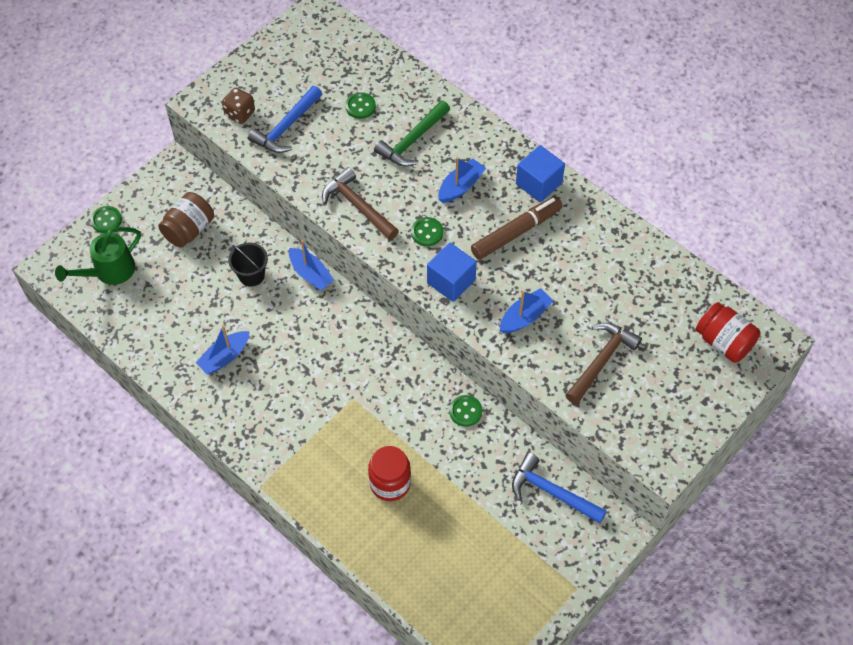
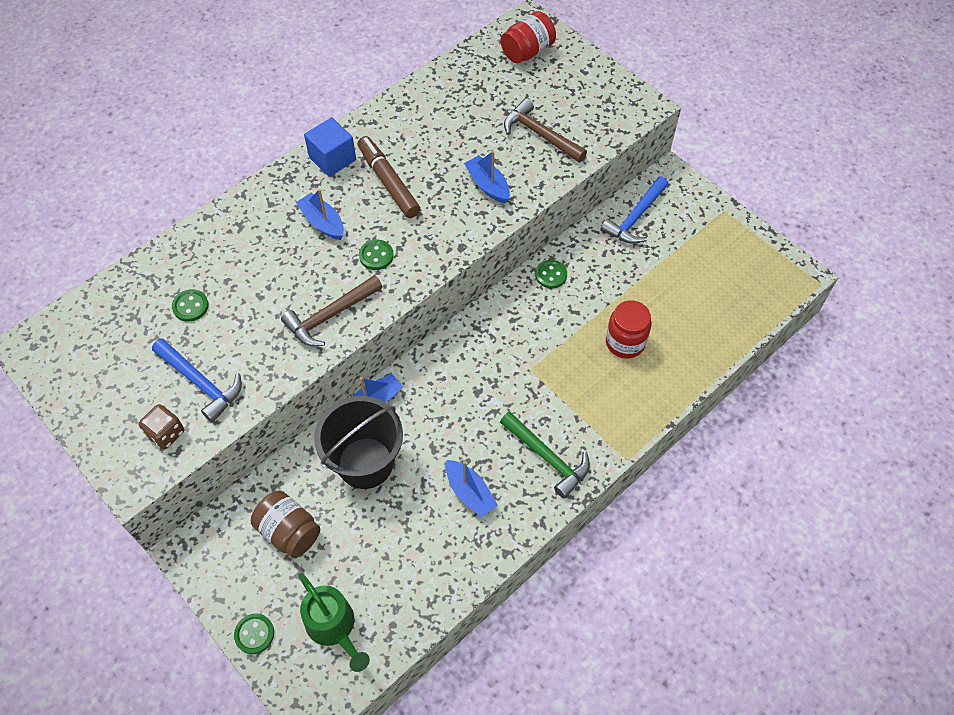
camera: 85 degrees left, 0 degrees up
(251, 275) = (365, 463): black bucket -> black bucket, size x1.87
(412, 141) = (252, 260): green hammer -> green hammer (547, 458)
(451, 281) = (439, 240): blue cube -> none

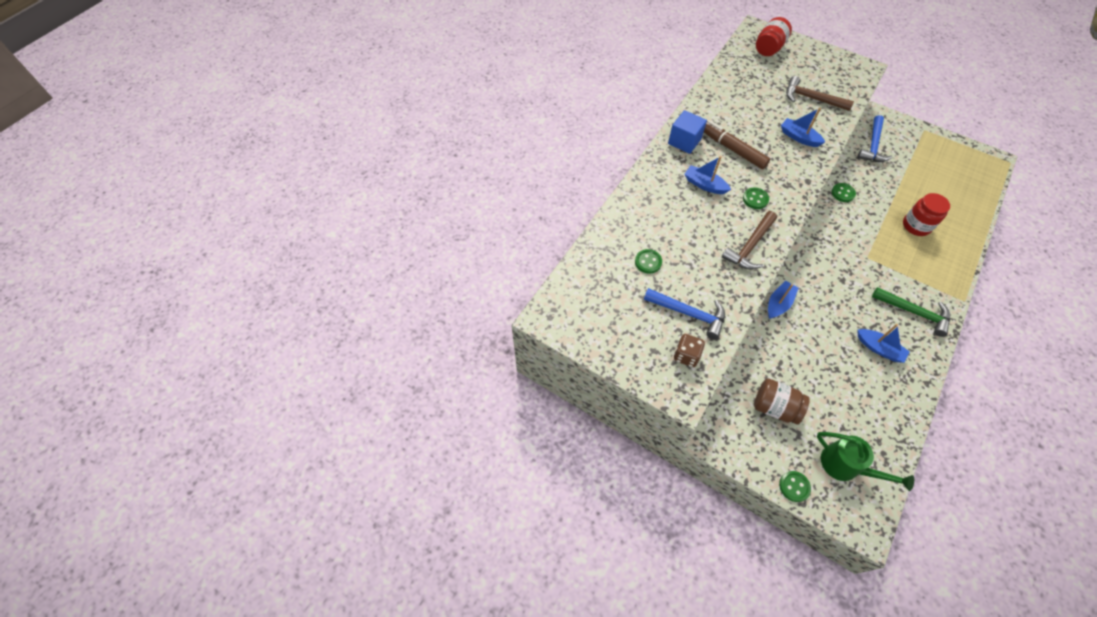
camera: 15 degrees left, 0 degrees up
(365, 463) = (798, 346): black bucket -> none

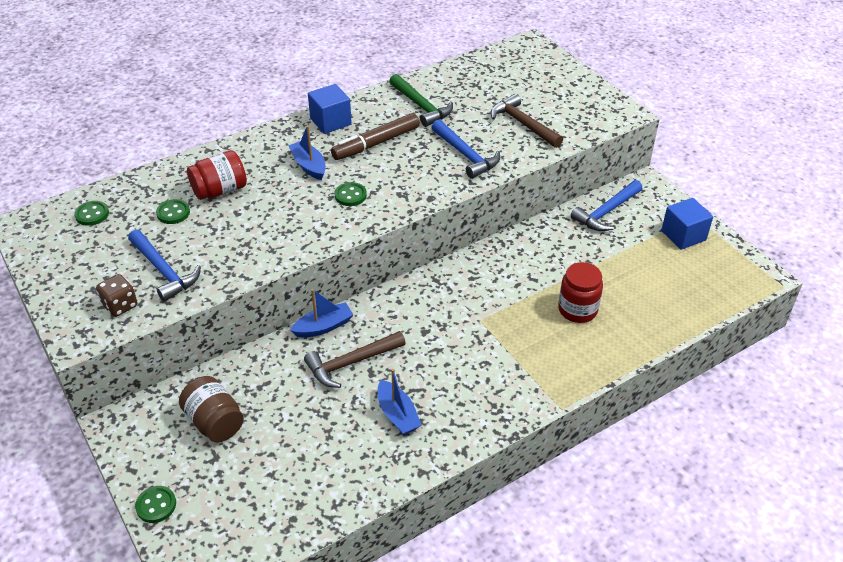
camera: 25 degrees right, 15 degrees down
(732, 149) = (376, 143): brown marker -> brown marker turned 105 degrees counterclockwise
(750, 246) = (296, 235): brown hammer -> brown hammer (351, 363)
(769, 48) = (524, 65): red jar -> red jar (220, 190)
(799, 137) = (466, 155): blue boat -> blue hammer
(843, 193) = (516, 247): green button -> green button (92, 214)
(846, 466) = (235, 512): green watering can -> none
(914, 312) = (481, 396): green hammer -> green hammer (421, 106)
(929, 146) = (683, 235): none -> blue cube

